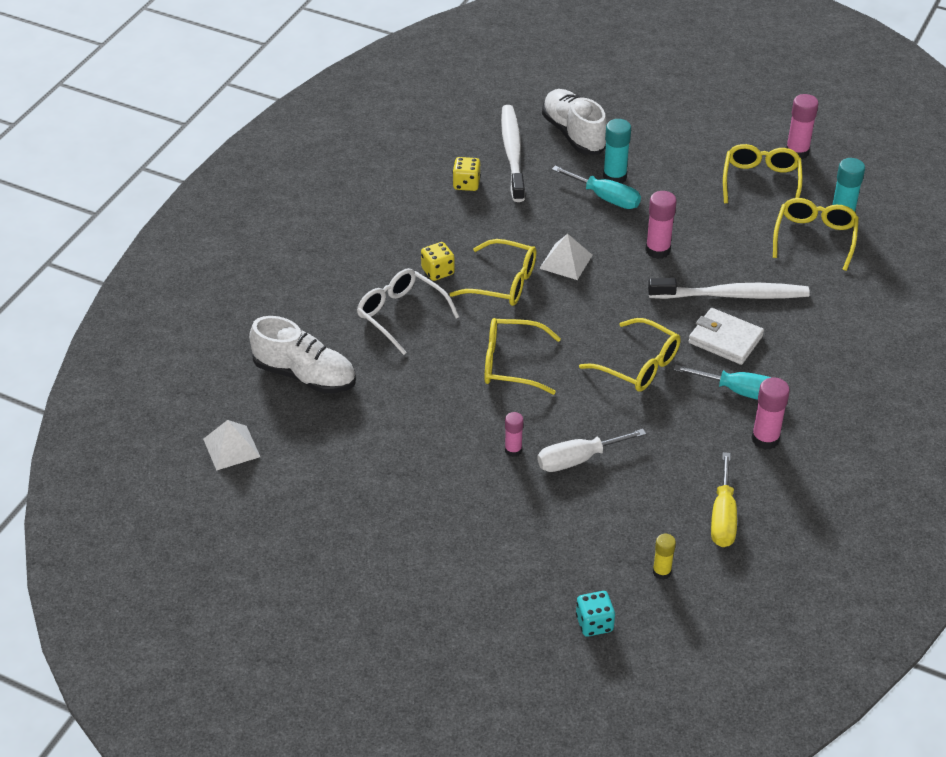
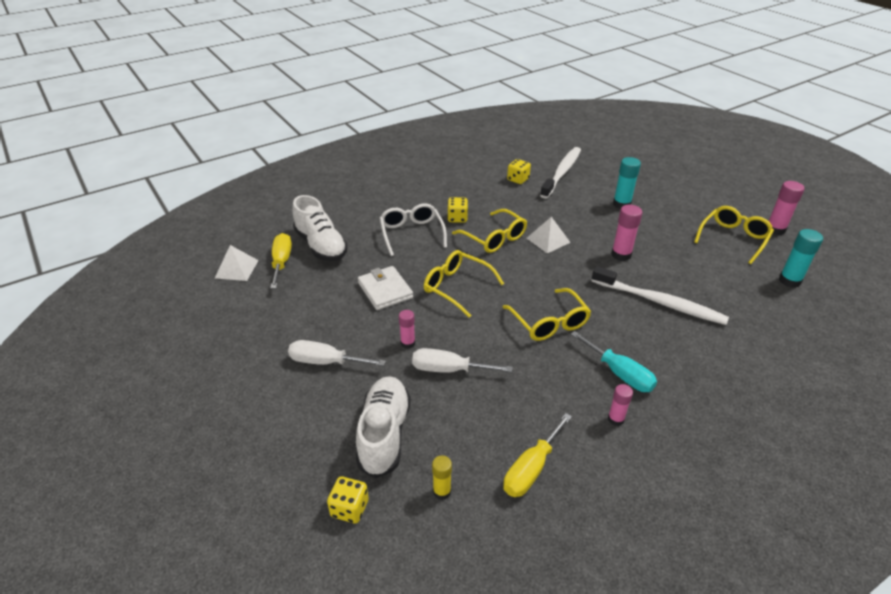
camera: 30 degrees right, 5 degrees down
(278, 416) = (281, 262): none -> yellow screwdriver
(446, 507) = (326, 362): none -> white screwdriver
(574, 134) = (611, 174): white shoe -> white shoe (384, 434)
(594, 623) = (350, 508): turquoise dice -> yellow dice
(605, 198) = (606, 213): turquoise screwdriver -> none
(725, 339) = (633, 330): white wallet -> white wallet (385, 290)
(765, 439) = (615, 419): pink glue stick -> pink glue stick, size x0.62
(814, 237) = (757, 287): yellow glasses -> none

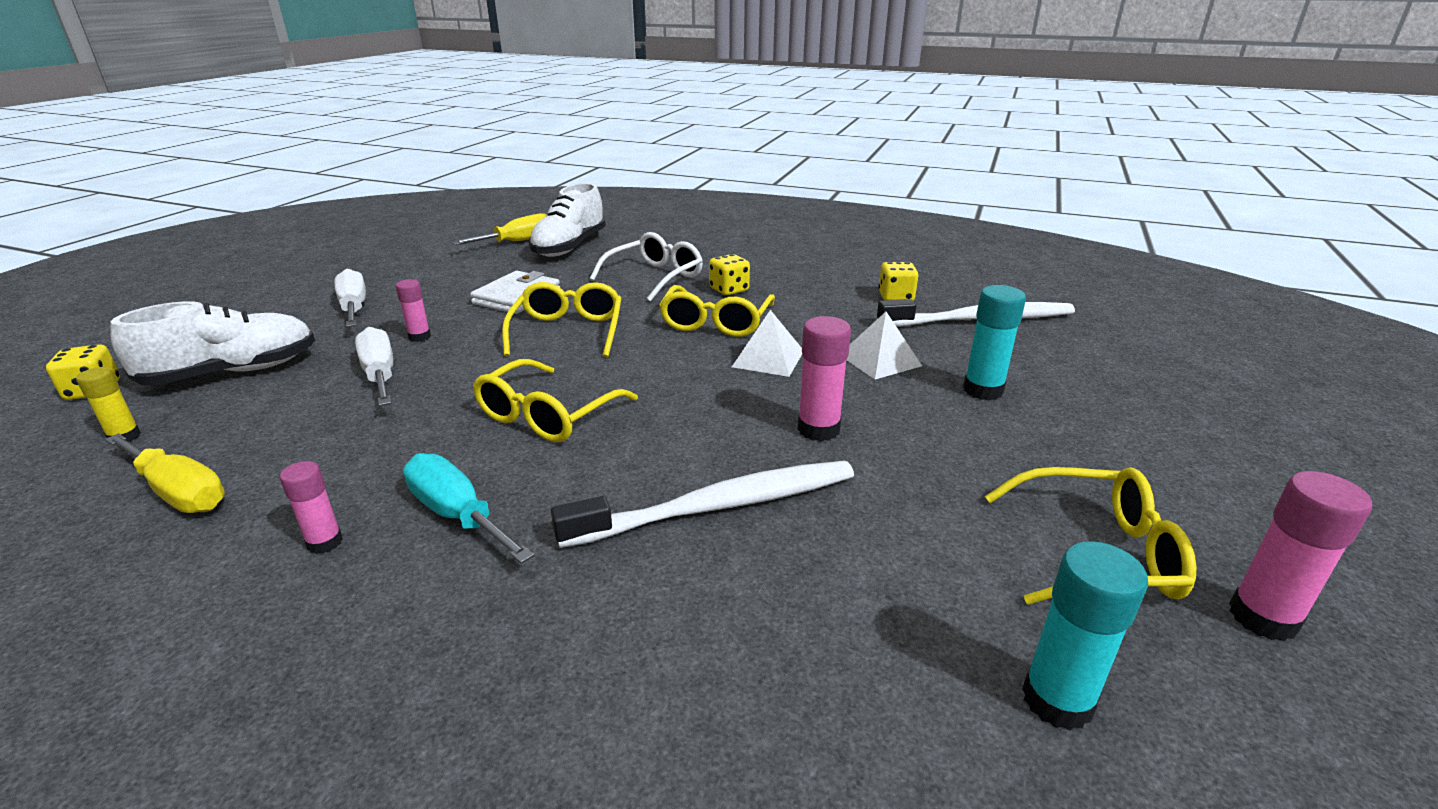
camera: 55 degrees right, 10 degrees down
(237, 269) = (486, 230): white pyramid -> white pyramid (879, 360)
(531, 469) = (179, 492): yellow screwdriver -> yellow screwdriver turned 150 degrees counterclockwise
(619, 373) = (457, 515): turquoise screwdriver -> turquoise screwdriver turned 120 degrees clockwise
(659, 302) = (717, 507): white toothbrush -> white toothbrush turned 105 degrees counterclockwise

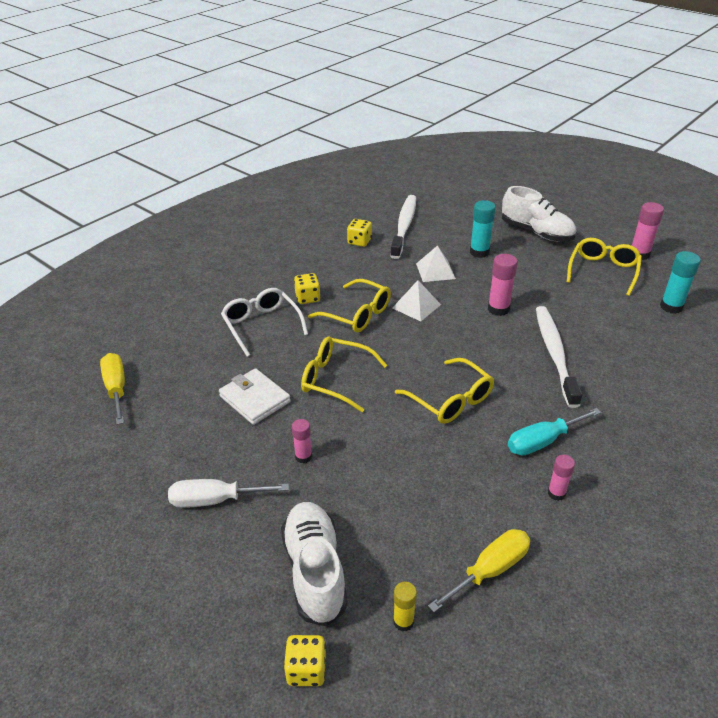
camera: 70 degrees left, 10 degrees up
(380, 375) = (361, 478): white screwdriver -> none
(569, 247) = (158, 359): white shoe -> white shoe (536, 232)

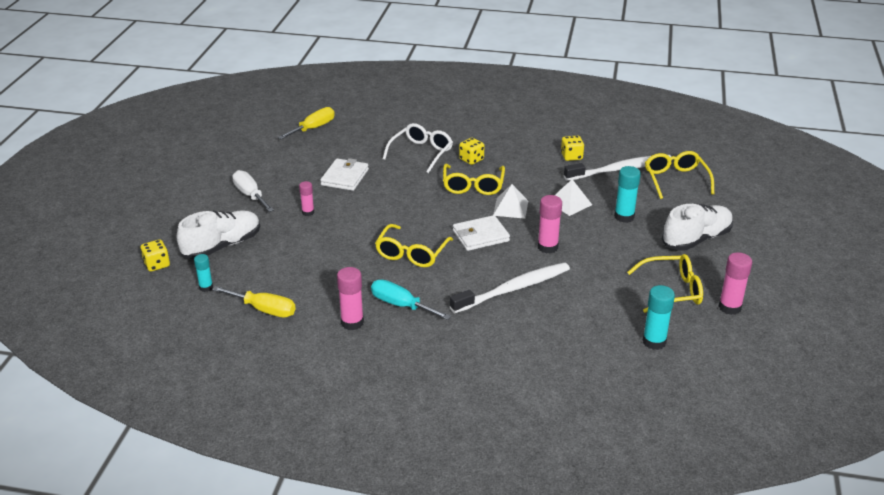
camera: 60 degrees right, 5 degrees down
(335, 379) = (391, 200): yellow glasses -> yellow glasses (675, 180)
(403, 621) = (206, 287): yellow glue stick -> turquoise glue stick
(451, 342) = (480, 236): none -> white wallet
(536, 232) = (696, 239): white shoe -> white shoe turned 135 degrees counterclockwise
(556, 493) = (352, 322): pink glue stick -> pink glue stick, size x1.60

